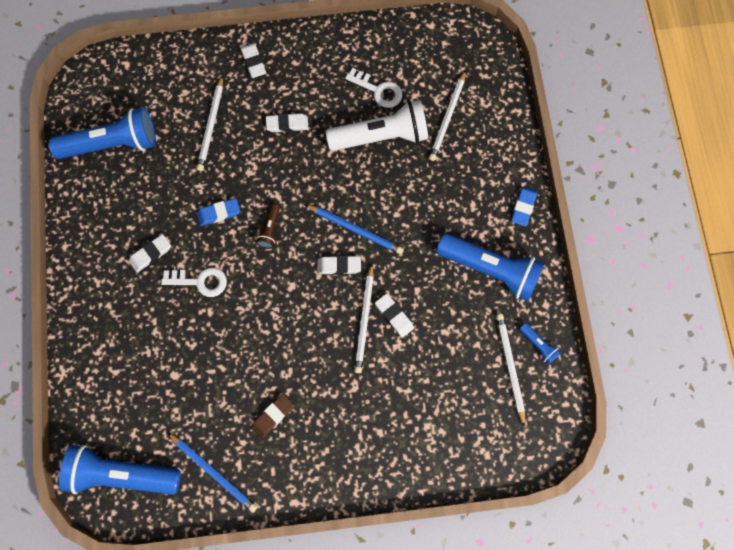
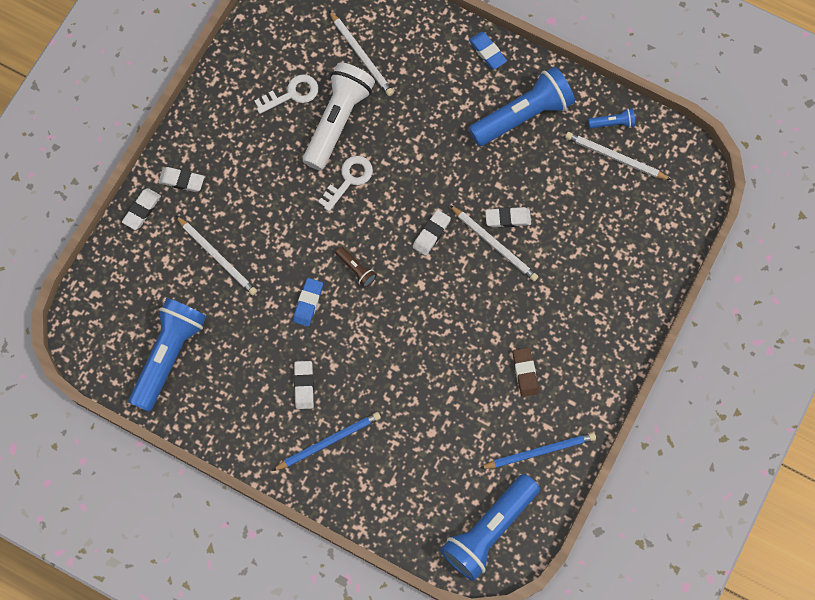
camera: 55 degrees left, 0 degrees up
(200, 281) = (361, 358): white key -> white key (349, 180)
(287, 124) = (266, 191): white eraser -> white eraser (142, 210)
(355, 230) = (408, 198): blue pencil -> blue pencil (328, 441)

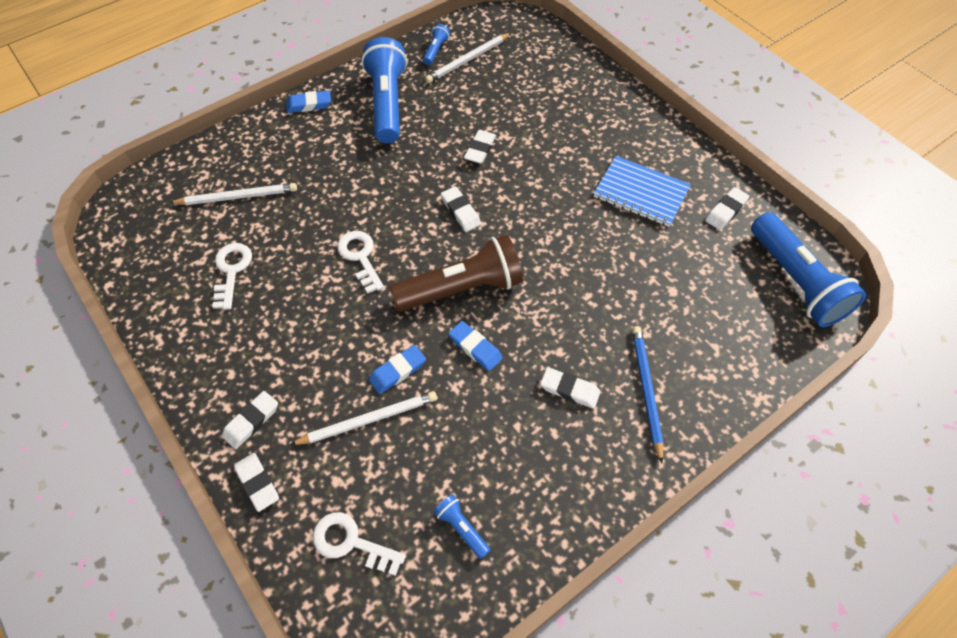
camera: 65 degrees left, 15 degrees down
(129, 290) = (351, 542): none -> white key
(168, 355) = (461, 528): blue flashlight -> blue flashlight, size x0.43
(263, 257) = (397, 371): none -> blue eraser
(337, 120) = (290, 242): white flashlight -> none
(356, 269) = (462, 288): brown flashlight -> brown flashlight, size x2.31
(494, 244) = (500, 168): white pencil -> none
(525, 372) = (641, 193): brown eraser -> blue notebook
(540, 451) = (725, 211): blue pencil -> white eraser

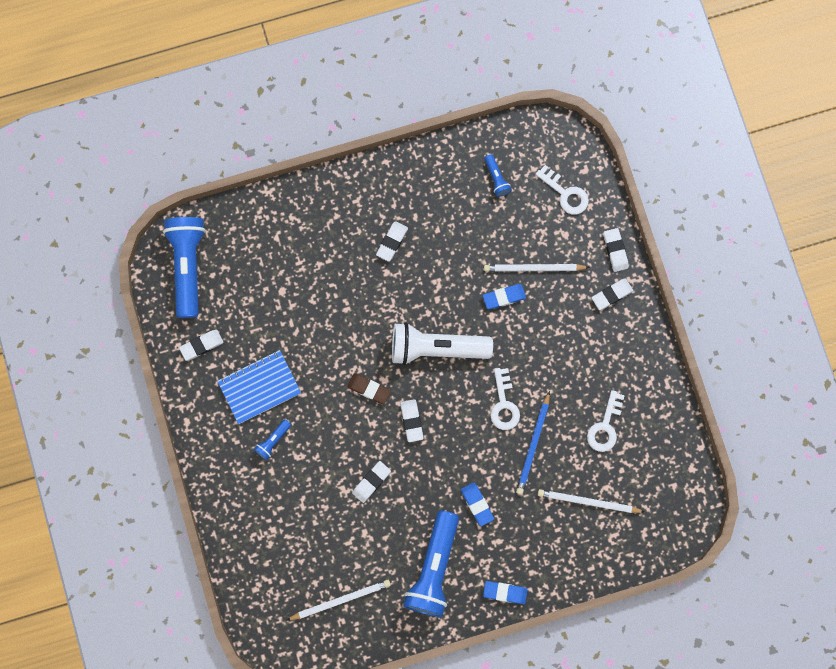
camera: 160 degrees left, 20 degrees up
(436, 50) = (366, 625): blue flashlight -> blue flashlight (273, 441)
(462, 288) = (436, 348): brown flashlight -> white flashlight
(475, 348) = (444, 296): blue eraser -> blue eraser (477, 504)
(521, 226) = (369, 389): none -> brown eraser
(569, 390) = (392, 242): white eraser -> white eraser turned 75 degrees clockwise
(641, 193) = (259, 387): blue notebook -> blue notebook turned 75 degrees counterclockwise
(646, 390) = (341, 223): blue pencil -> blue pencil (533, 445)

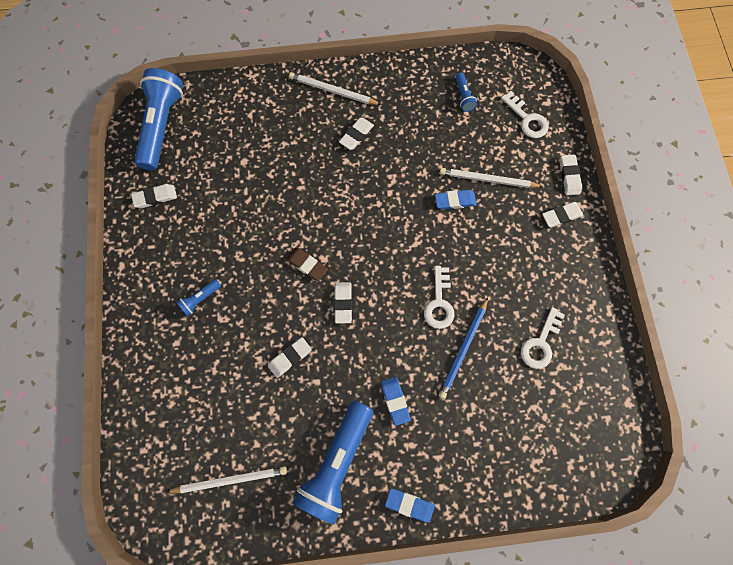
camera: 10 degrees right, 5 degrees down
(259, 387) = (200, 245): blue notebook -> none
(436, 348) = (380, 237): white flashlight -> none
(588, 502) = (513, 419): white pencil -> white pencil (333, 91)

